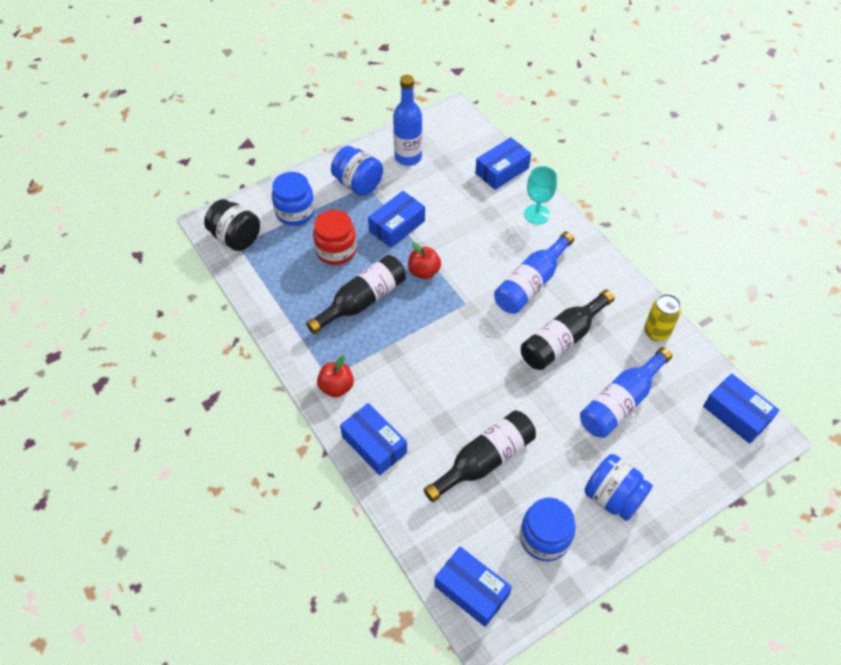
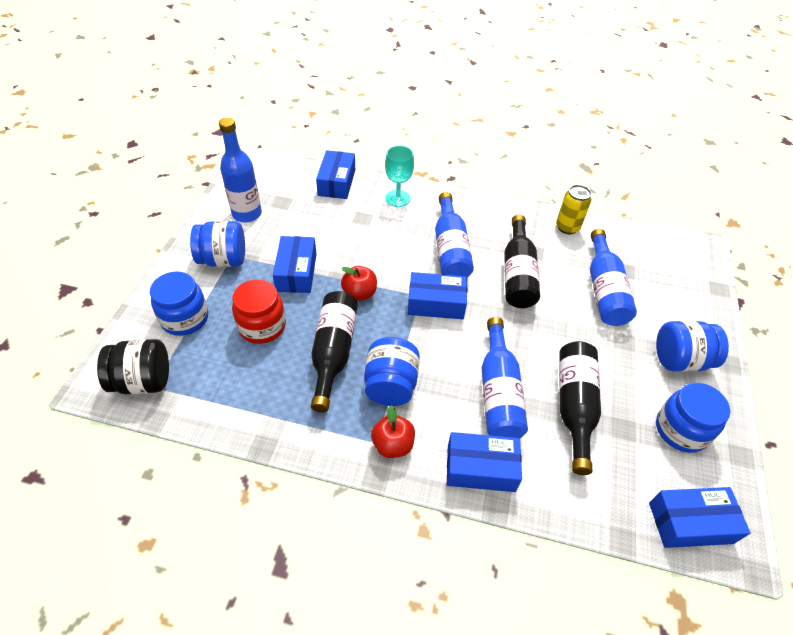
camera: 45 degrees left, 5 degrees down
(376, 349) = (390, 385): none -> blue jar
(442, 409) = (498, 392): none -> blue bottle
(736, 414) = (671, 247): blue box -> blue box (436, 303)

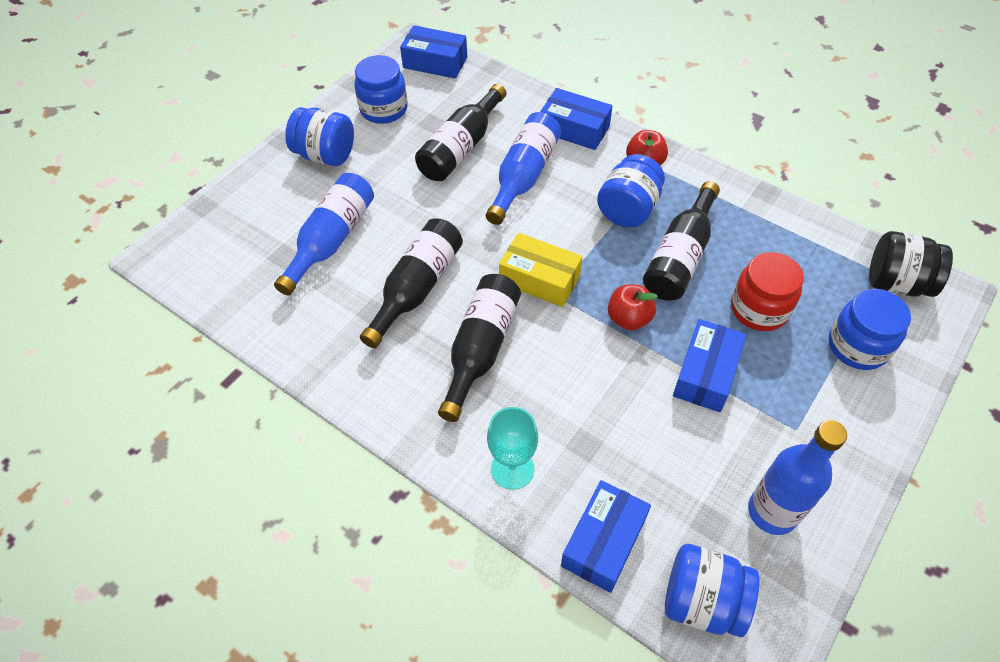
camera: 155 degrees left, 5 degrees up
(223, 259) = (810, 426): blue jar -> blue jar (702, 601)
(436, 303) = (539, 279): blue box -> yellow box
(450, 249) = (481, 349): blue bottle -> black bottle
(567, 227) = (297, 336): yellow can -> none

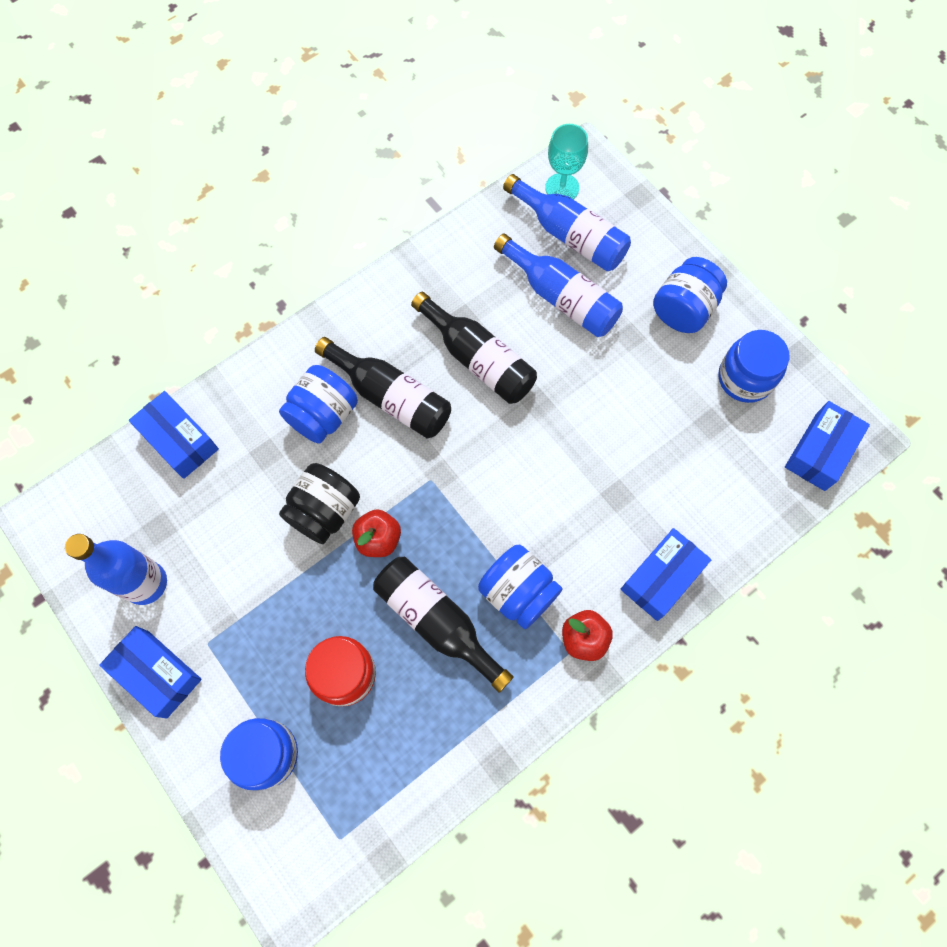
camera: 105 degrees right, 15 degrees up
(461, 147) = (661, 444): black bottle -> none
(512, 469) = (266, 391): turquoise goblet -> turquoise goblet (562, 188)
(524, 176) = (599, 498): blue bottle -> blue bottle (570, 235)
(539, 279) = (453, 471): yellow box -> none
(702, 601) = (105, 495): blue jar -> blue jar (323, 415)
(705, 373) = (293, 586): blue box -> blue box (157, 674)
(896, 283) = (324, 847): black jar -> black jar (324, 511)

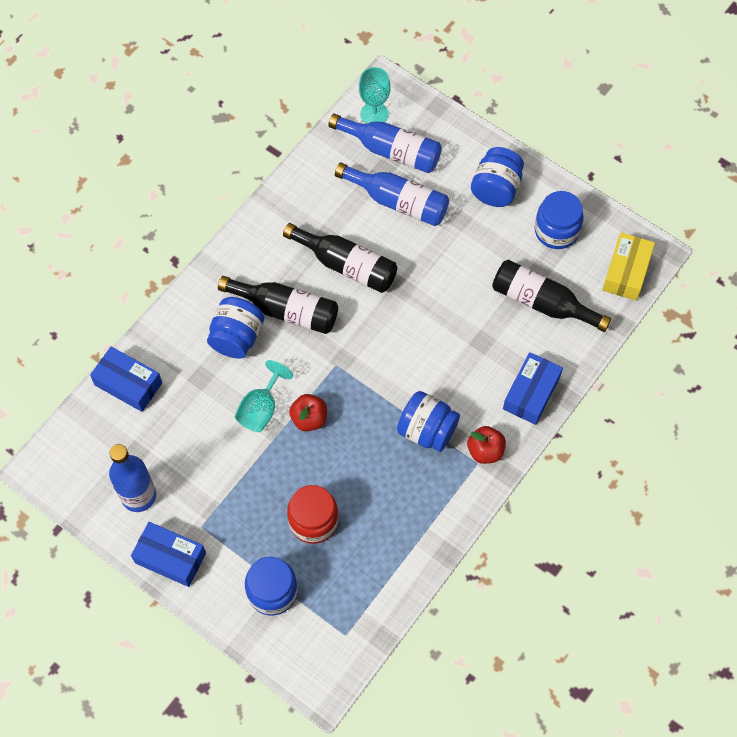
camera: 15 degrees left, 5 degrees down
(324, 511) = (261, 409): black jar -> turquoise goblet
(437, 621) = (372, 466): black bottle -> black bottle (542, 302)
(820, 451) = (626, 272): blue box -> yellow box

